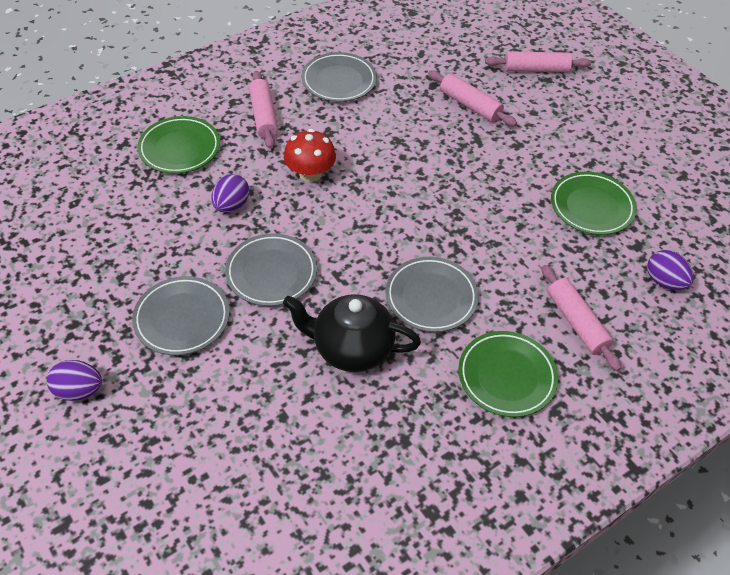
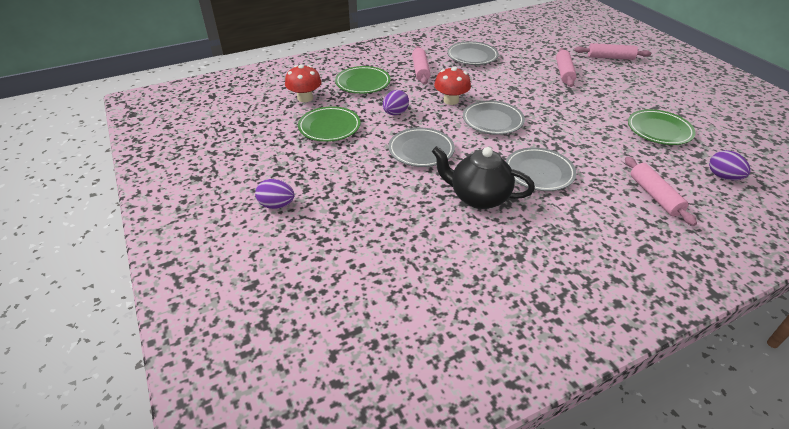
camera: 10 degrees right, 10 degrees down
(96, 186) = (305, 98): none -> red mushroom
(182, 319) = (355, 171): grey plate -> grey plate (492, 121)
(470, 105) = (564, 73): pink rolling pin -> pink rolling pin turned 45 degrees clockwise
(506, 376) = (600, 224): green plate -> green plate (329, 127)

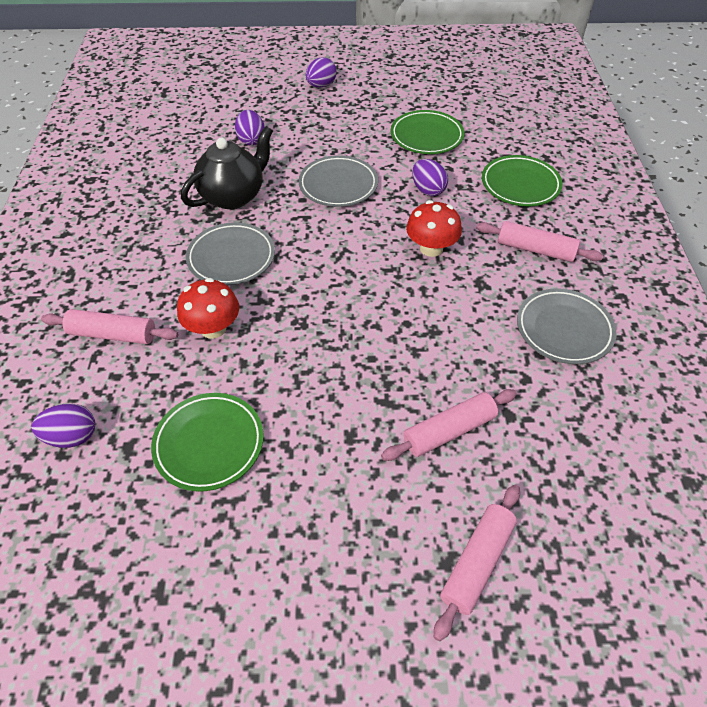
camera: 115 degrees right, 10 degrees up
(305, 98) = (503, 133): red mushroom -> red mushroom (213, 328)
(397, 217) = (251, 140): none -> purple egg
(492, 121) = (357, 267): grey plate -> none
(564, 73) = (449, 430): pink rolling pin -> pink rolling pin turned 60 degrees counterclockwise

